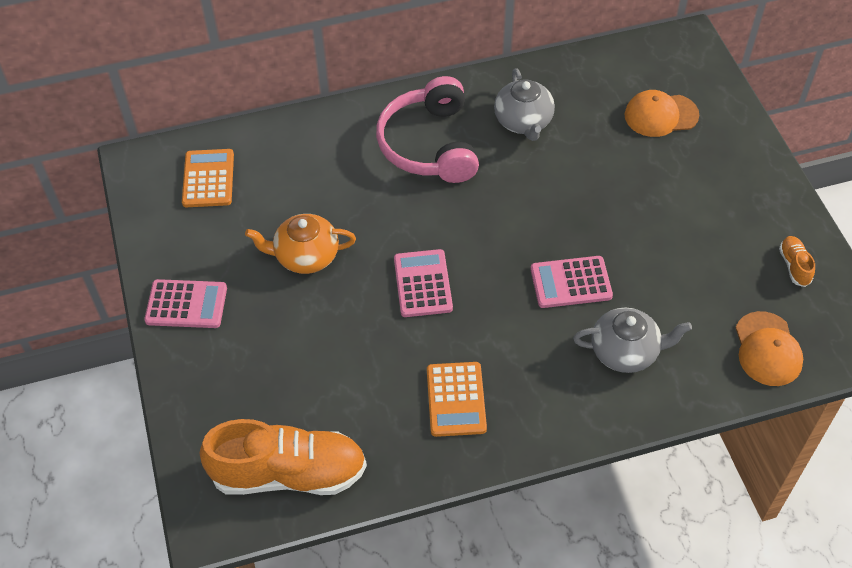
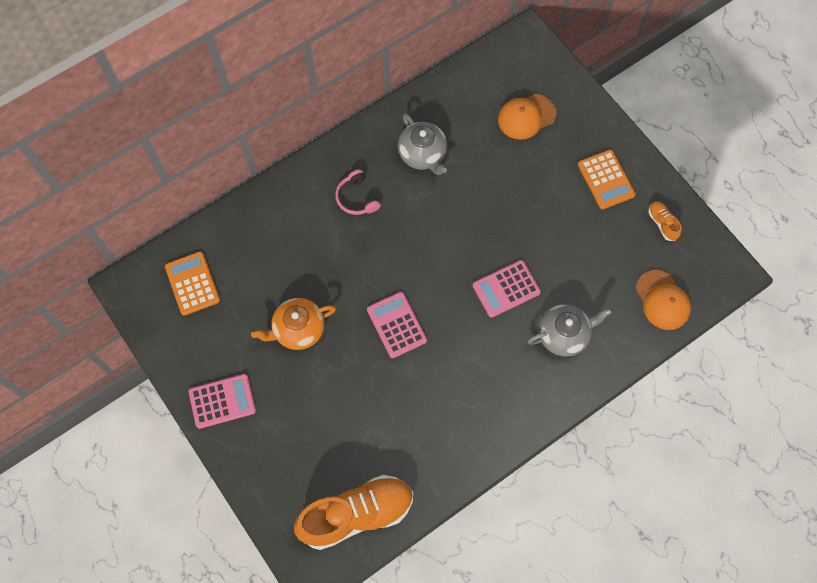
camera: 20 degrees left, 15 degrees up
(429, 145) = (357, 198): pink headphones -> pink headphones, size x0.49
(456, 399) = (455, 414): orange calculator -> orange calculator (606, 180)

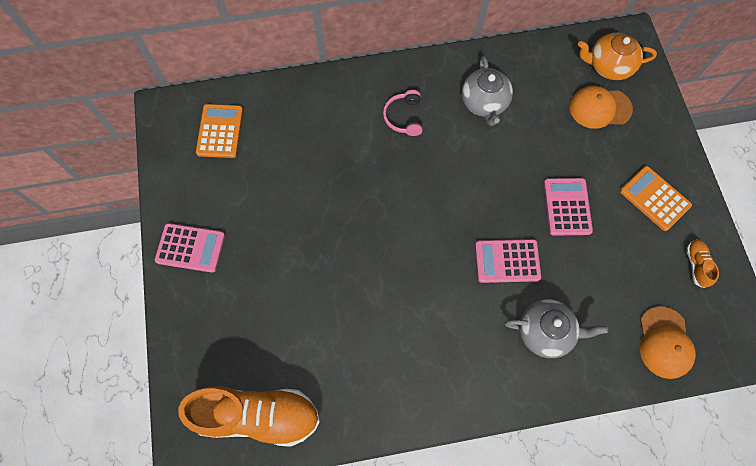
camera: 25 degrees right, 0 degrees up
(298, 329) = (291, 213): orange teapot -> orange teapot (608, 66)
(396, 325) = (384, 249): pink calculator -> pink calculator (567, 207)
(606, 180) = (654, 198): orange calculator -> orange calculator turned 135 degrees clockwise

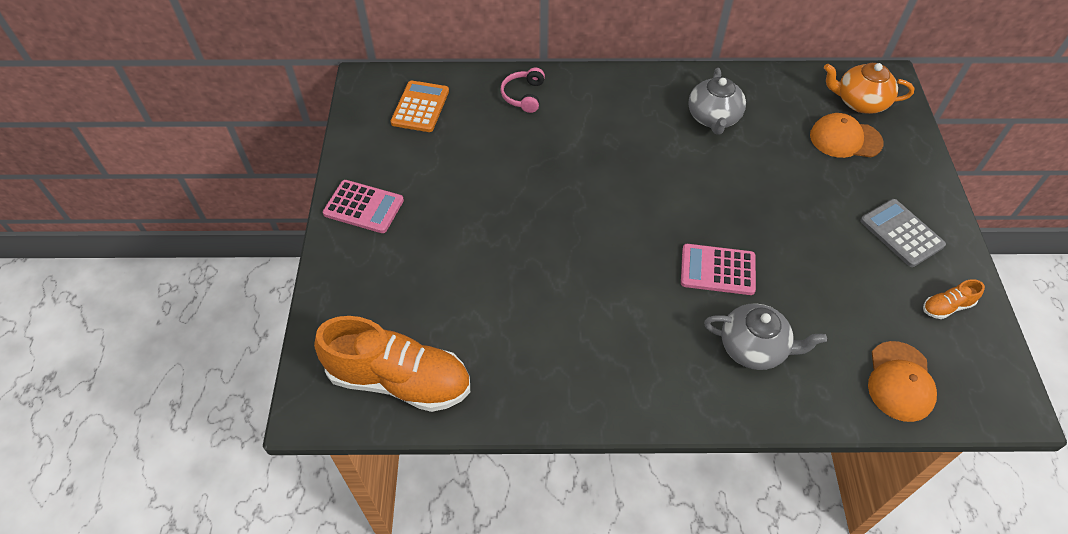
camera: 10 degrees right, 15 degrees down
(404, 117) = (621, 119): pink headphones -> pink headphones (523, 95)
(567, 207) = (795, 227): pink calculator -> none
(654, 198) = (901, 233): orange calculator -> grey calculator
(696, 265) = (947, 307): orange shoe -> orange shoe turned 120 degrees counterclockwise

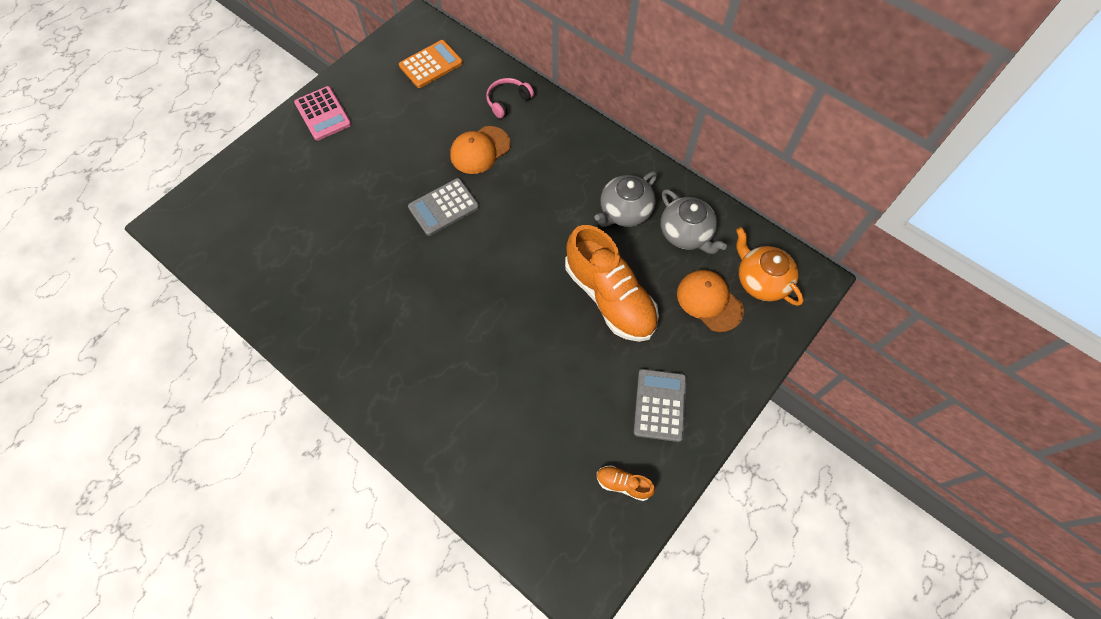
camera: 40 degrees right, 10 degrees up
(399, 380) = (226, 243): orange shoe -> orange shoe (609, 297)
(569, 209) = (444, 207): none -> grey calculator
(717, 270) = (491, 325): pink calculator -> none
(754, 348) = (450, 397): grey teapot -> grey teapot (686, 234)
(900, 381) = (520, 503): orange cap -> orange cap (480, 150)

